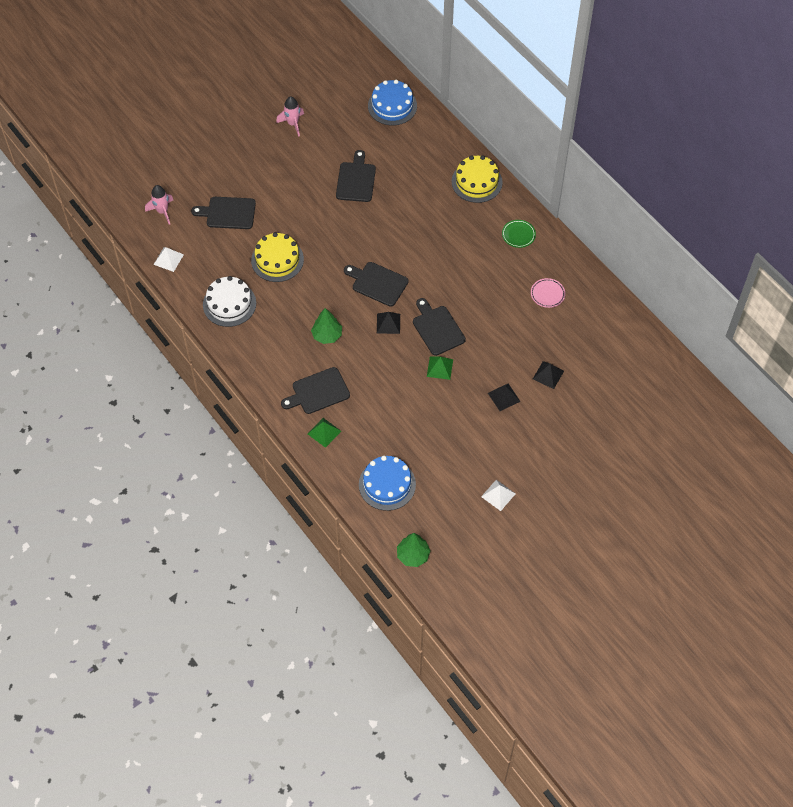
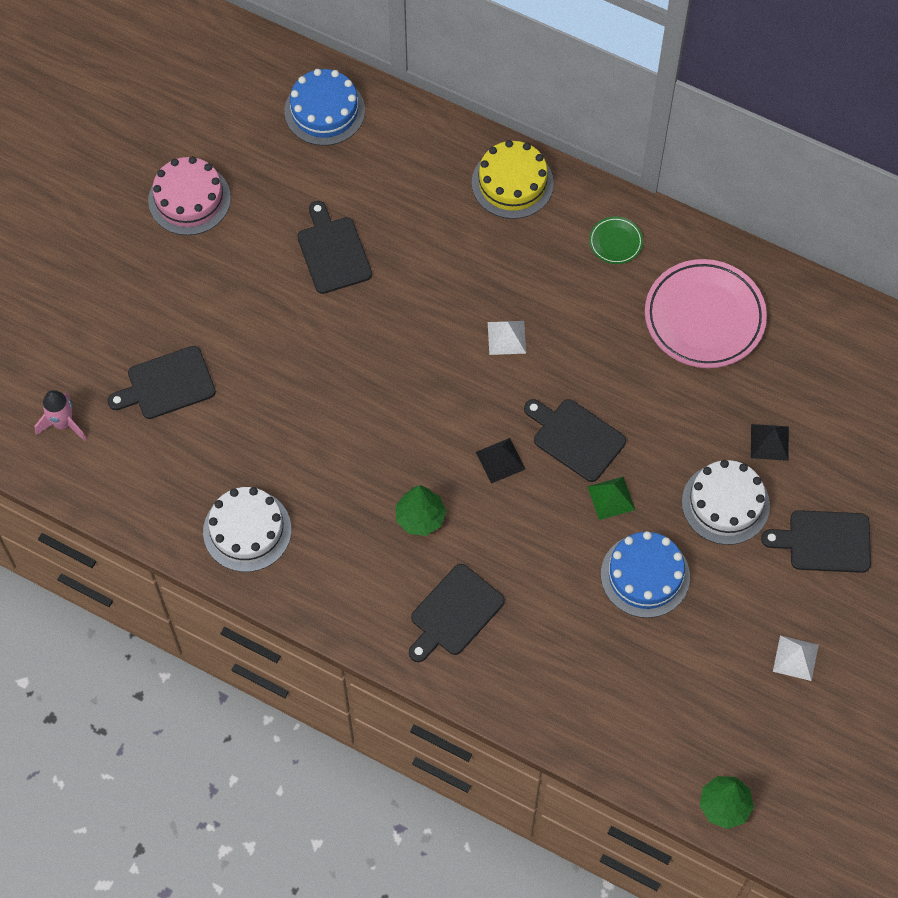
camera: 25 degrees left, 5 degrees up
(168, 259) = (114, 498): white pyramid -> white pyramid (506, 337)
(277, 260) = (282, 429): yellow cake -> none
(293, 124) = (189, 199): pink rocket -> pink cake
(324, 432) = (497, 673): green pyramid -> none
(377, 283) = (451, 403): black cutting board -> black cutting board (824, 542)
(387, 484) = (630, 713): blue cake -> blue cake (645, 575)
(504, 397) = (725, 503): black pyramid -> white cake
(547, 294) = (704, 317): pink plate -> pink plate, size x2.21

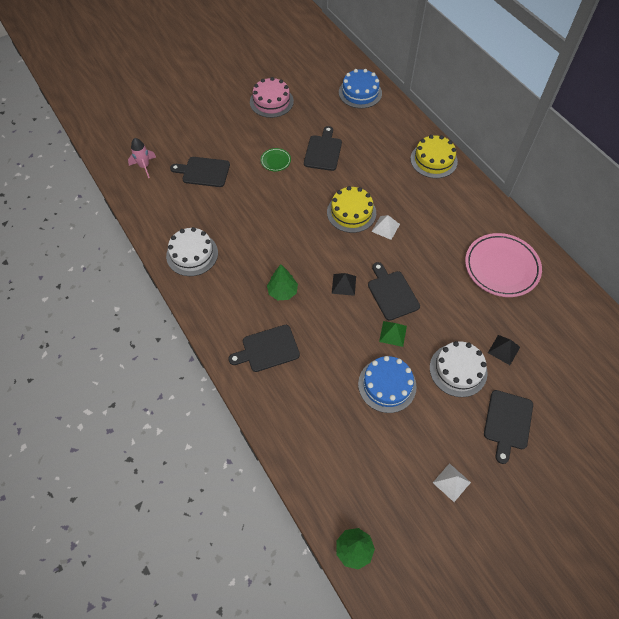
camera: 30 degrees right, 5 degrees down
(441, 338) = (351, 212): none -> yellow cake
(615, 242) = (472, 209): green plate -> green plate (275, 161)
(824, 542) = (507, 422): black cutting board -> black cutting board turned 105 degrees counterclockwise

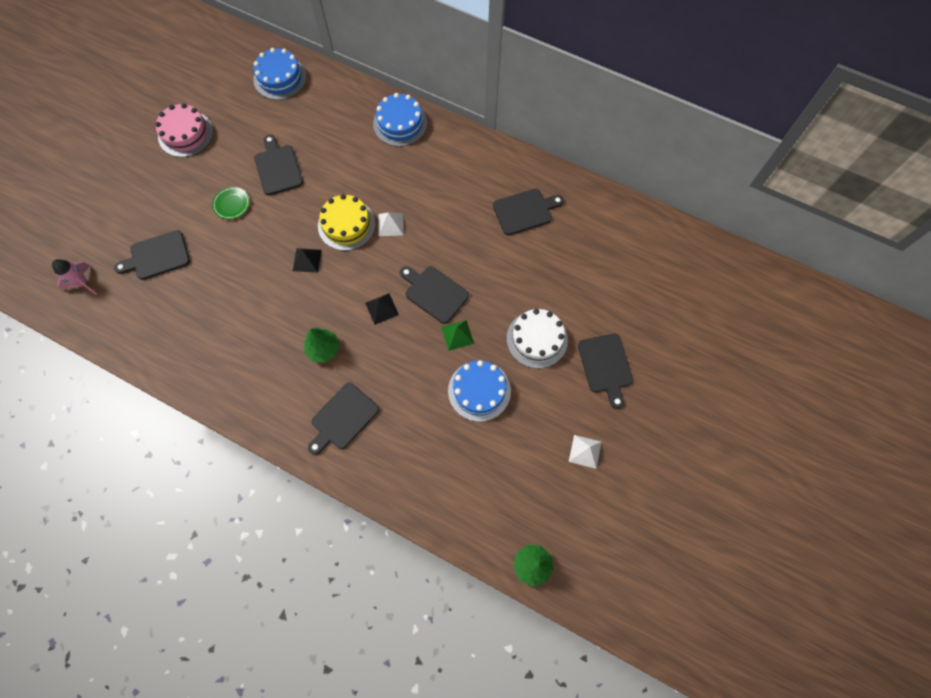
camera: 30 degrees left, 10 degrees up
(192, 254) = (202, 358): white cake -> none
(433, 160) = (400, 123): yellow cake -> blue cake
(501, 267) = (525, 211): pink plate -> black cutting board
(504, 349) = (568, 296): black pyramid -> black pyramid (307, 260)

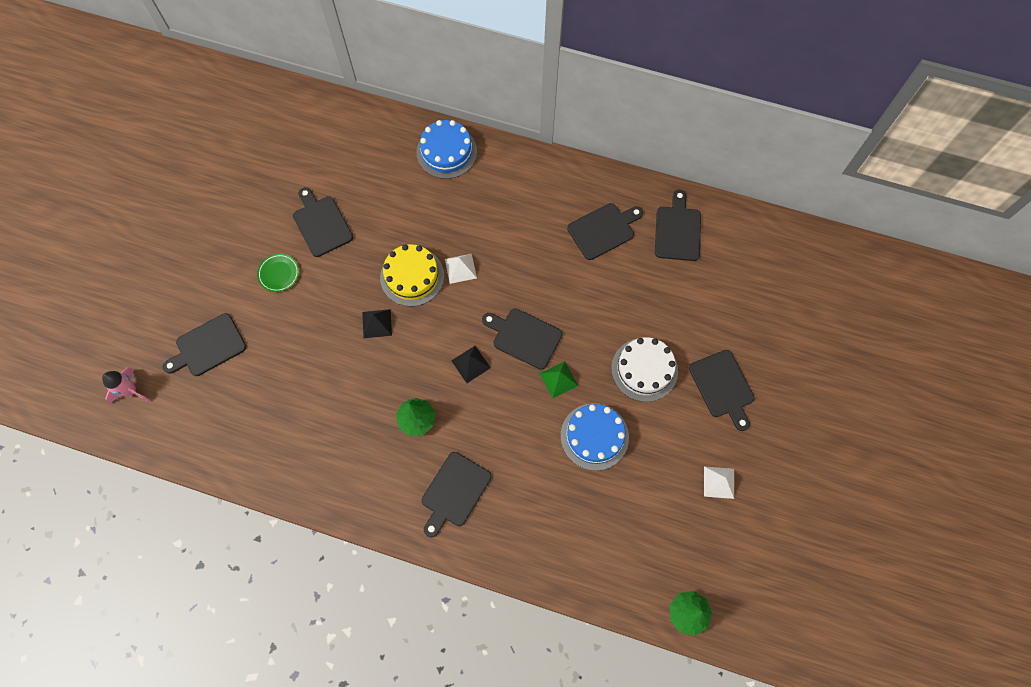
camera: 10 degrees left, 0 degrees up
(185, 134) = (208, 201): pink cake -> none
(280, 78) = (301, 120): blue cake -> none
(592, 222) = (677, 230): none -> black cutting board

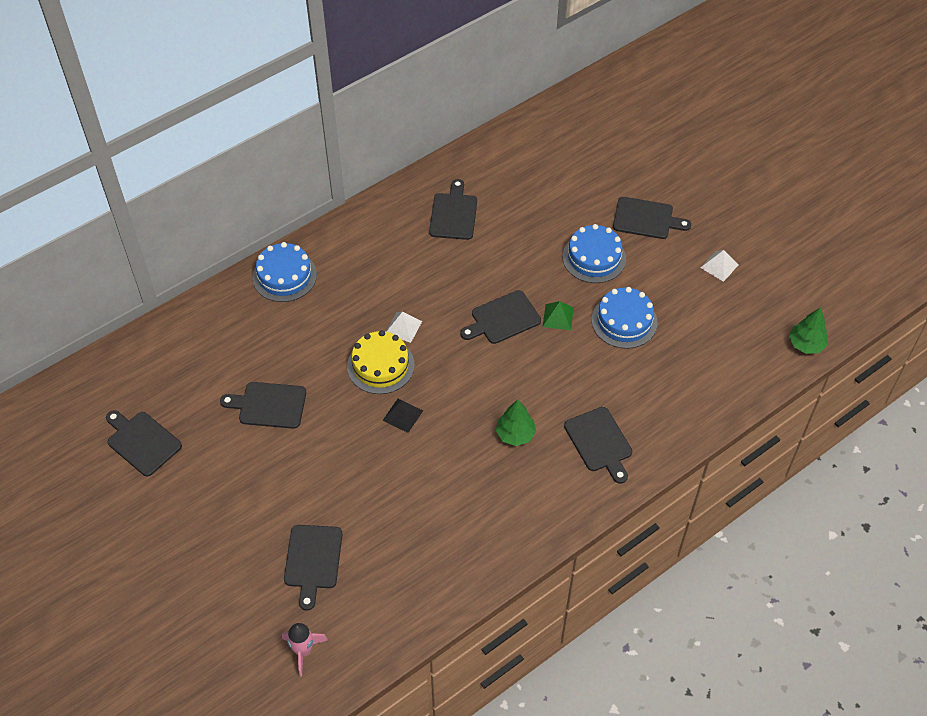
camera: 55 degrees left, 15 degrees down
(279, 274) = (289, 464): green plate -> none
(470, 364) = (496, 368): black pyramid -> none
(644, 369) = (594, 257): white cake -> blue cake
(677, 230) = (495, 169): black cutting board -> black cutting board (142, 442)

